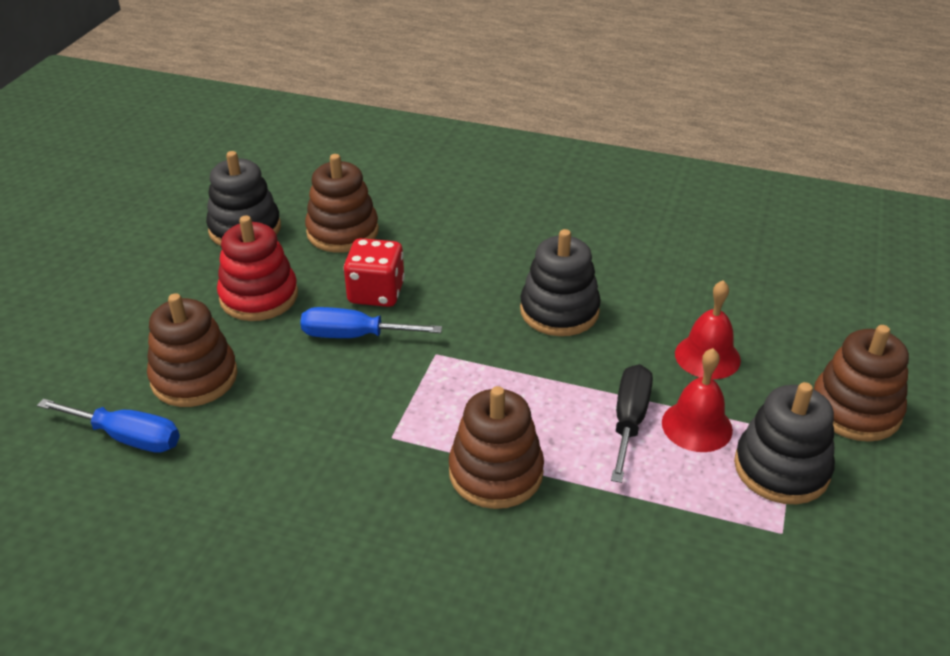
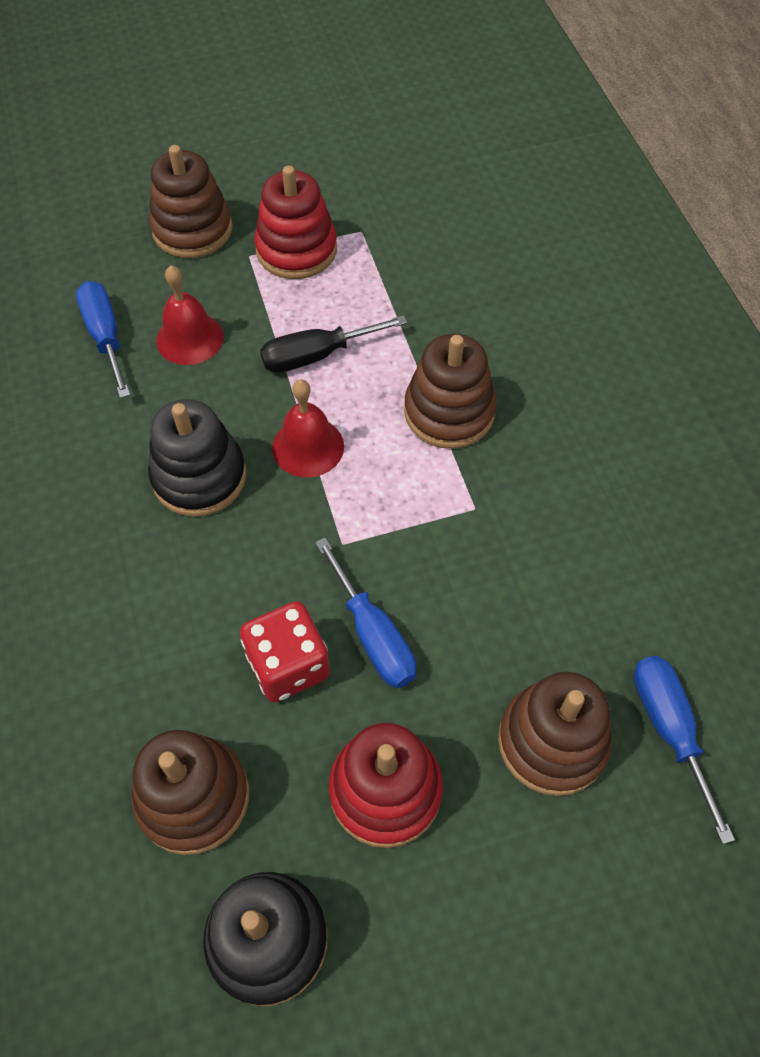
camera: 125 degrees left, 20 degrees up
(697, 426) = (288, 312): red bell -> red bell (308, 447)
(742, 314) = (106, 337): none -> blue screwdriver
(781, 468) = (296, 250): black stacking toy -> red stacking toy

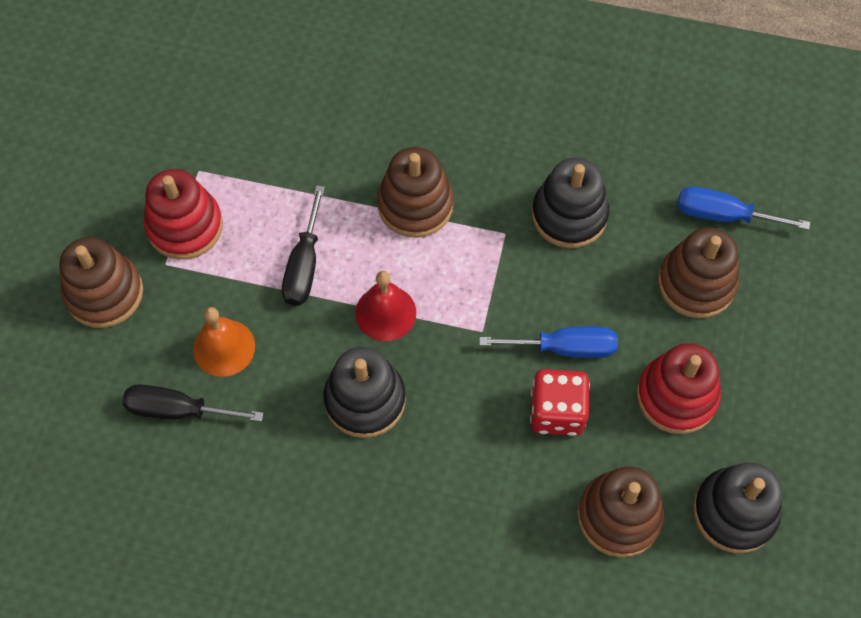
camera: 60 degrees left, 5 degrees up
(106, 337) = (178, 410): blue screwdriver -> black screwdriver
(190, 338) = (224, 347): red bell -> orange bell
(542, 560) = (569, 215): none -> black stacking toy

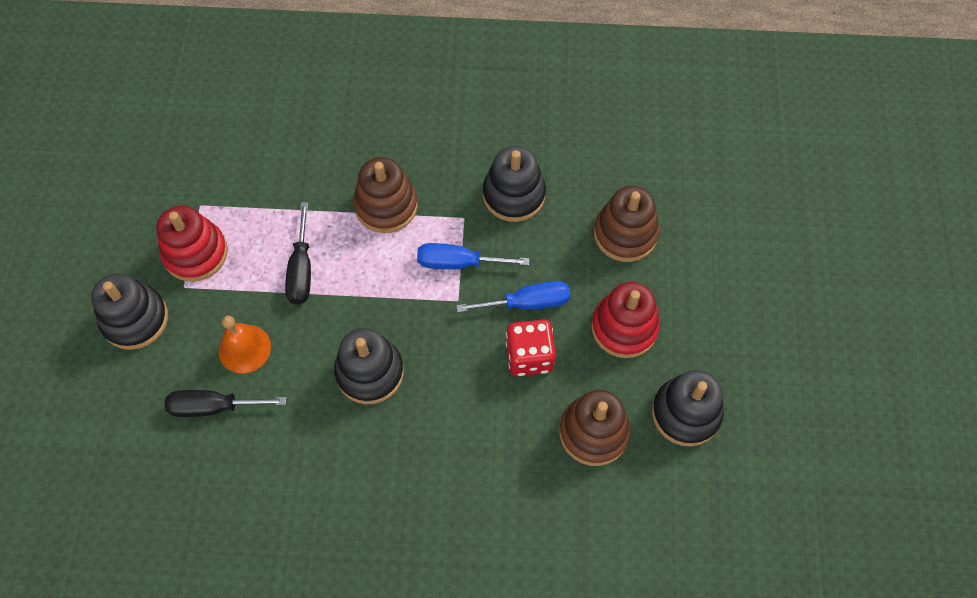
camera: 10 degrees left, 0 degrees up
(104, 293) = (135, 319): brown stacking toy -> black stacking toy
(385, 313) = (375, 298): red bell -> none
(723, 215) = (638, 176): blue screwdriver -> blue screwdriver (458, 263)

